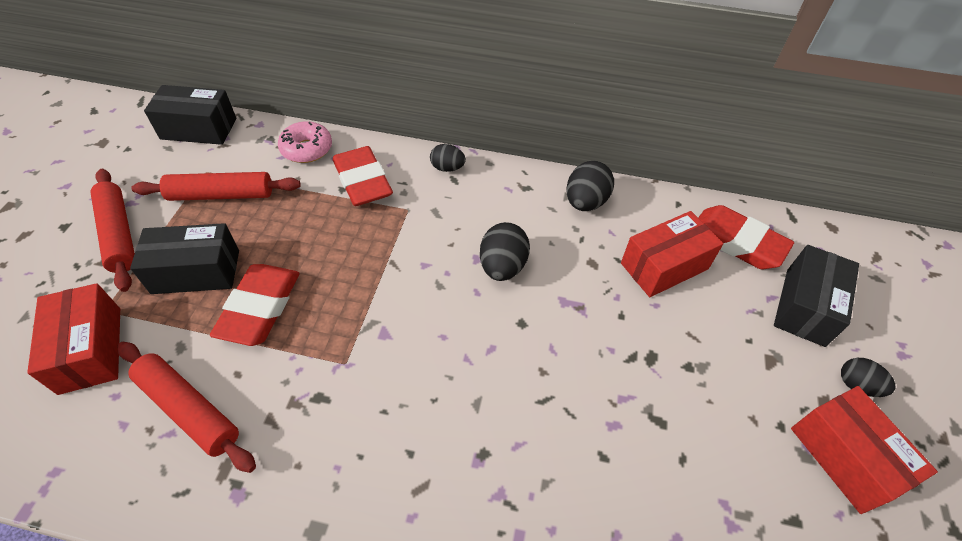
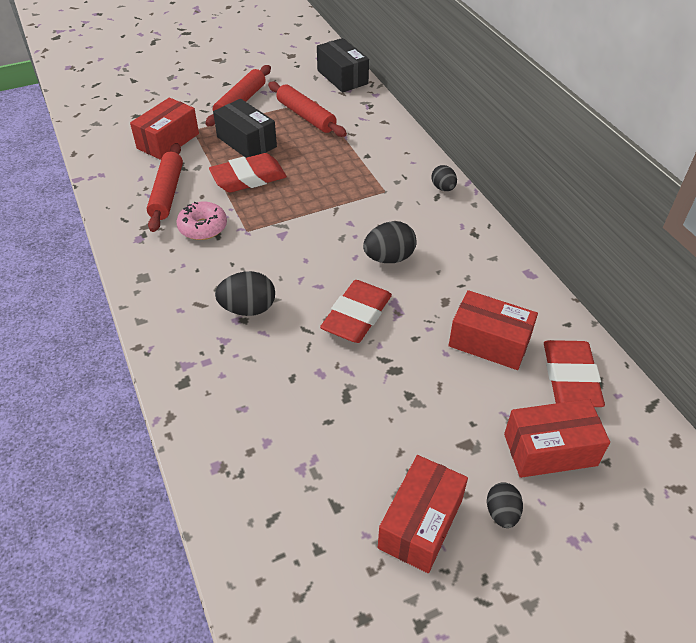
camera: 55 degrees right, 5 degrees down
(307, 149) = (380, 123): pink donut -> pink donut (203, 227)
(362, 181) = (384, 160): red eraser -> red eraser (356, 316)
(585, 202) = (500, 270): black egg -> black egg (248, 308)
(805, 306) = (550, 449): black box -> red box

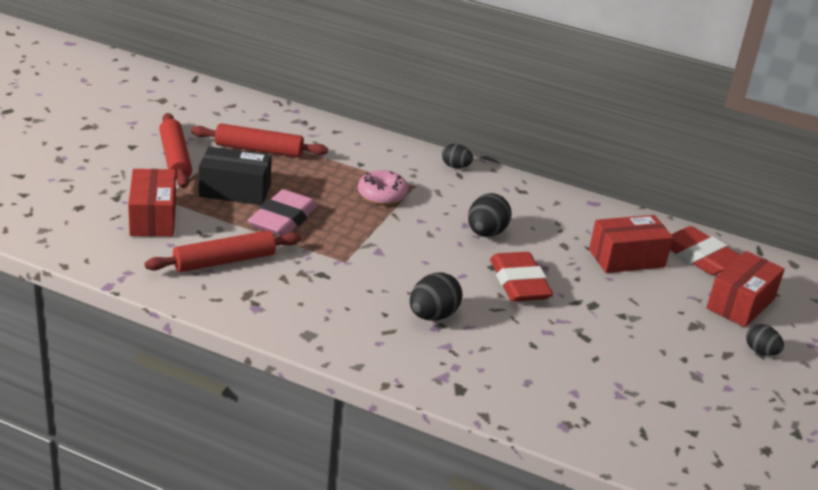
camera: 45 degrees left, 15 degrees down
(167, 193) = (224, 261): red rolling pin -> red rolling pin turned 75 degrees counterclockwise
(203, 227) = (302, 274): pink donut -> pink donut (382, 195)
(248, 178) = (283, 219): red eraser -> pink eraser
(342, 77) = (243, 105): black box -> none
(420, 523) = (728, 383): red box -> none

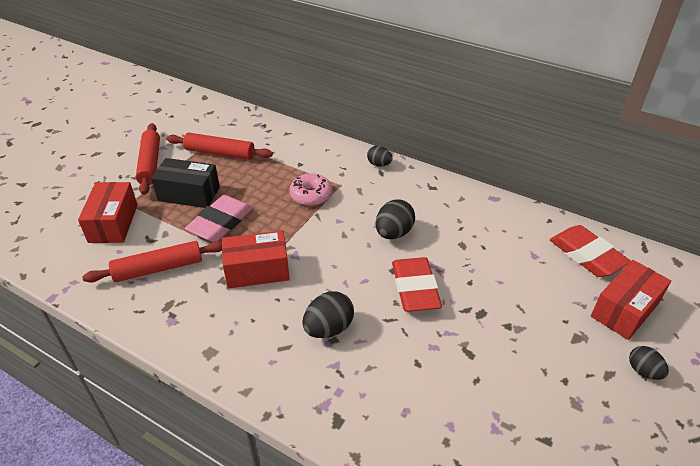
camera: 10 degrees right, 10 degrees up
(626, 258) = (518, 258): red box -> red box (257, 270)

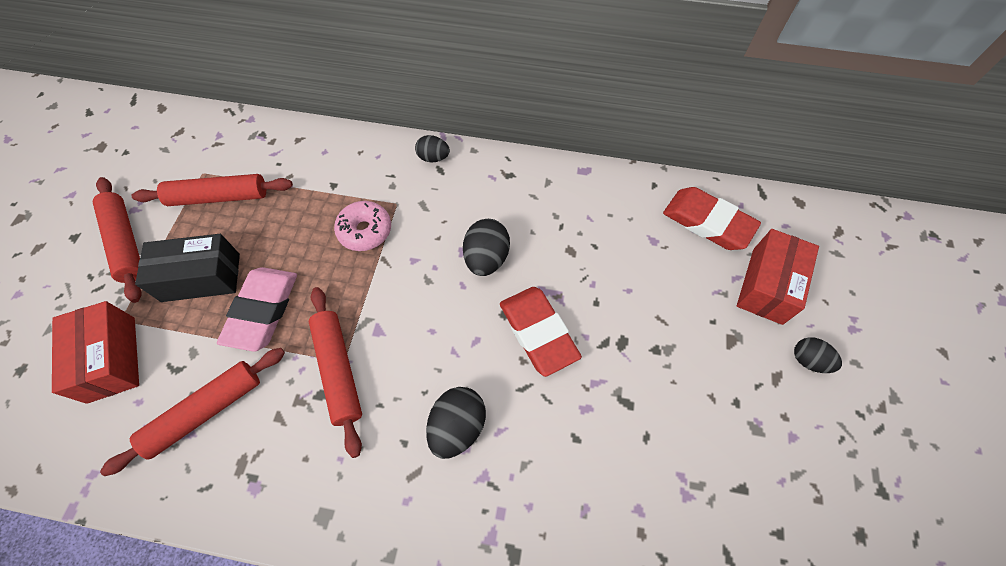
camera: 20 degrees left, 20 degrees up
(257, 270) = (338, 370): red box -> red rolling pin

